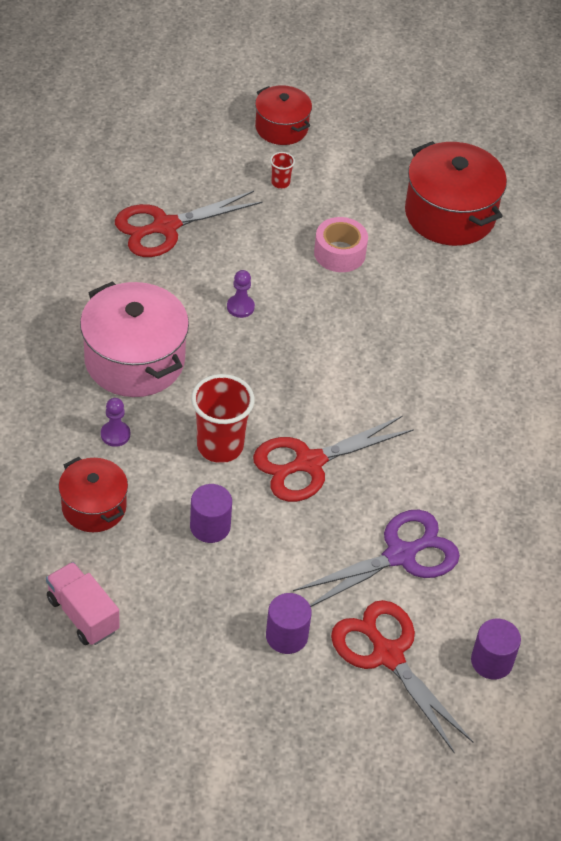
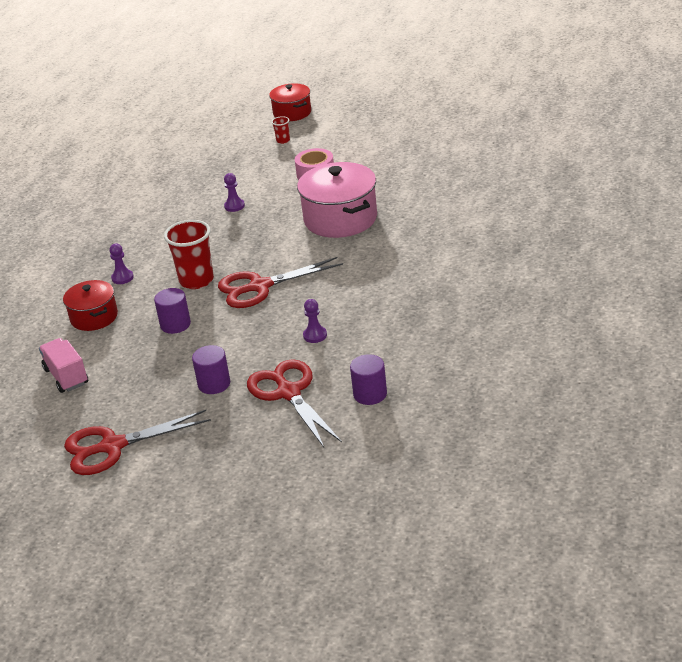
camera: 15 degrees right, 15 degrees down
(134, 360) = (149, 238): pink pot -> pink pot (340, 219)
(165, 227) = (193, 168): red scissors -> red scissors (112, 446)
(400, 555) = (315, 335): purple scissors -> purple pawn
(450, 214) = (403, 149): red pot -> none

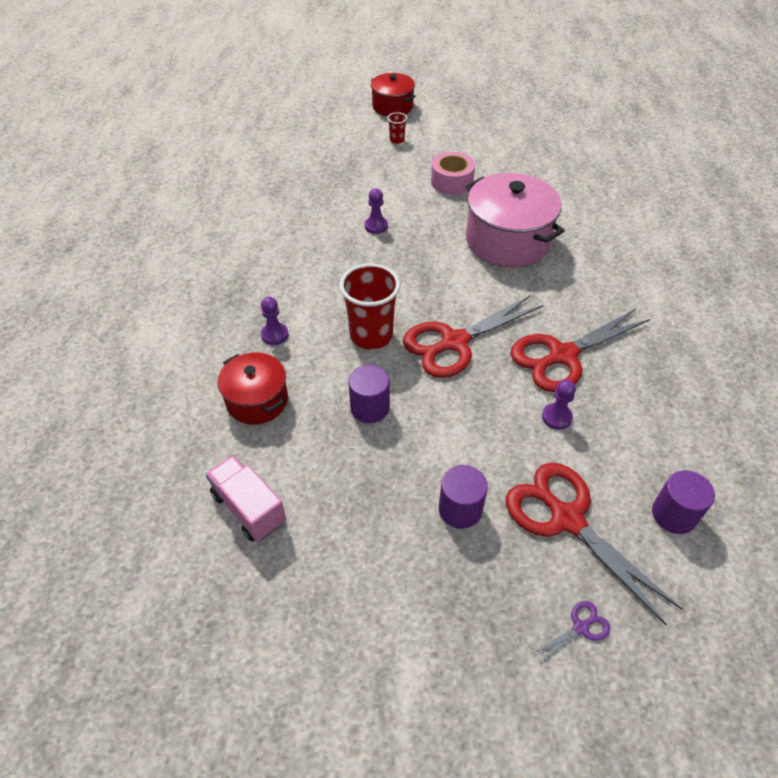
camera: 15 degrees left, 15 degrees up
(112, 446) = (358, 643): red scissors -> red scissors (562, 355)
(266, 448) = (581, 627): none -> purple scissors

